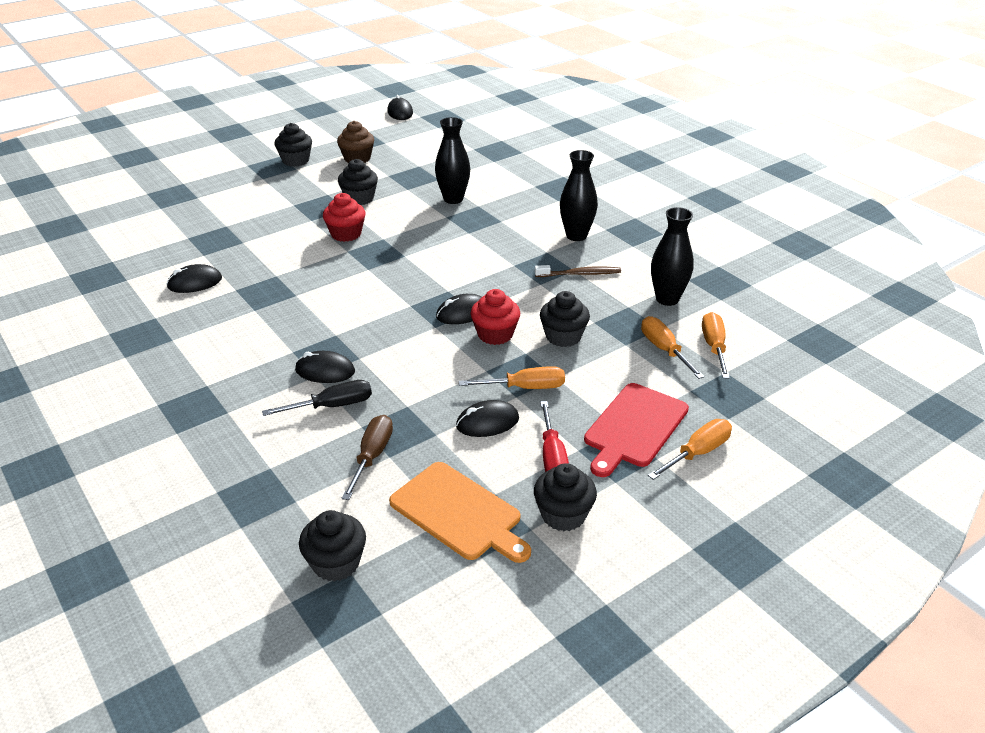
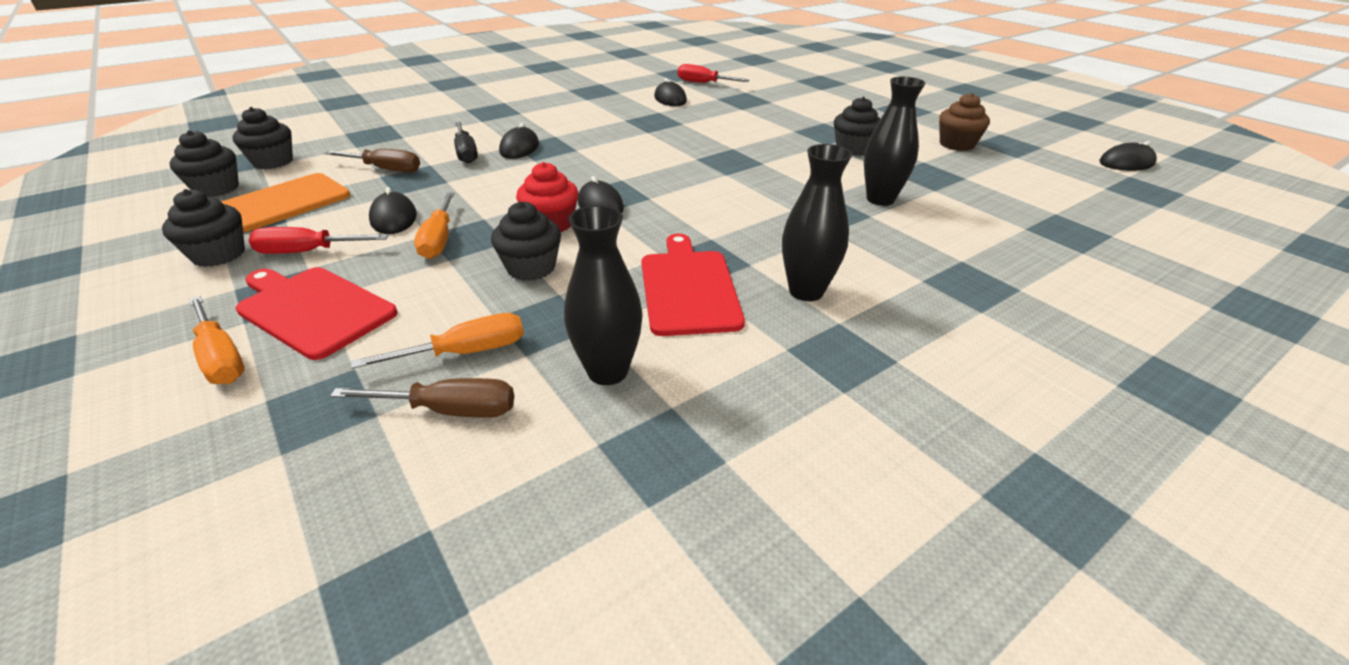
camera: 90 degrees right, 0 degrees up
(145, 261) = (704, 83): none -> red screwdriver
(296, 160) = (926, 118): black cupcake -> black cupcake (216, 189)
(346, 234) = (768, 146): red cupcake -> none
(579, 274) = (688, 288): brown toothbrush -> red cutting board
(714, 347) = (449, 410): orange screwdriver -> brown screwdriver

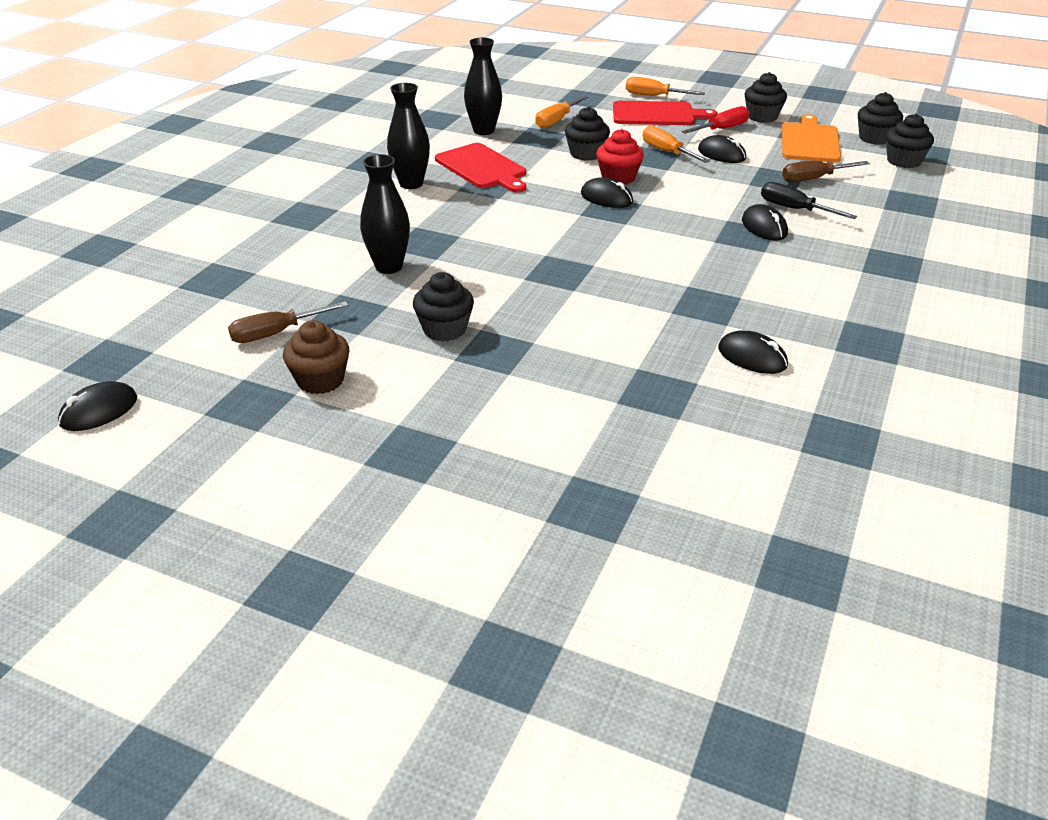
camera: 150 degrees right, 0 degrees up
(449, 410) = (532, 108): brown screwdriver -> brown screwdriver (277, 333)
(704, 83) = (766, 420): red screwdriver -> none

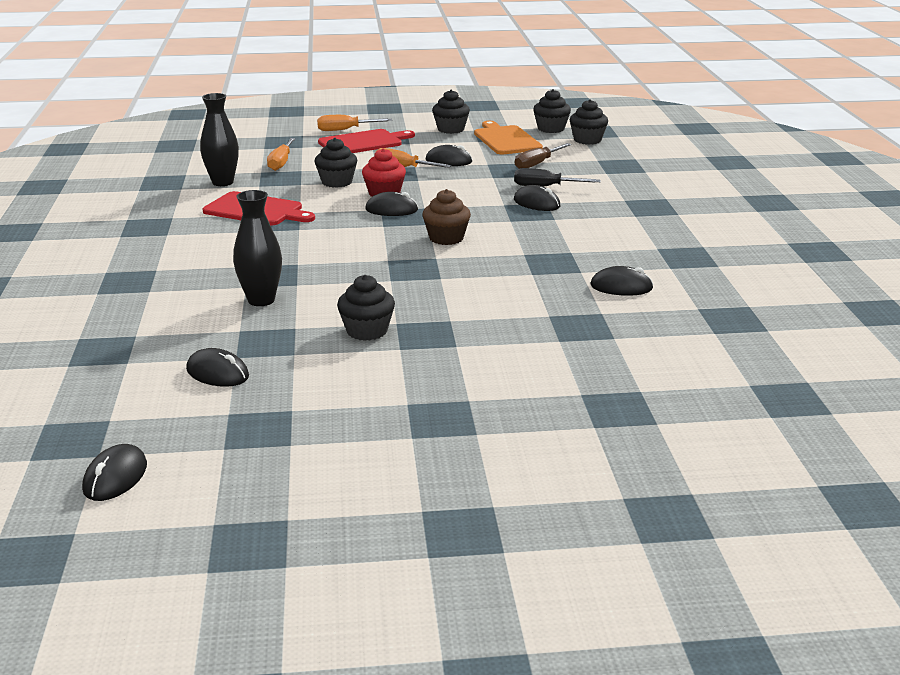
camera: 30 degrees left, 10 degrees down
(277, 333) = (217, 373): brown screwdriver -> black mouse
(320, 380) = (302, 394): brown cupcake -> brown cupcake (446, 238)
(411, 184) = (203, 235): black vase -> none
(721, 129) = (428, 144): red screwdriver -> none

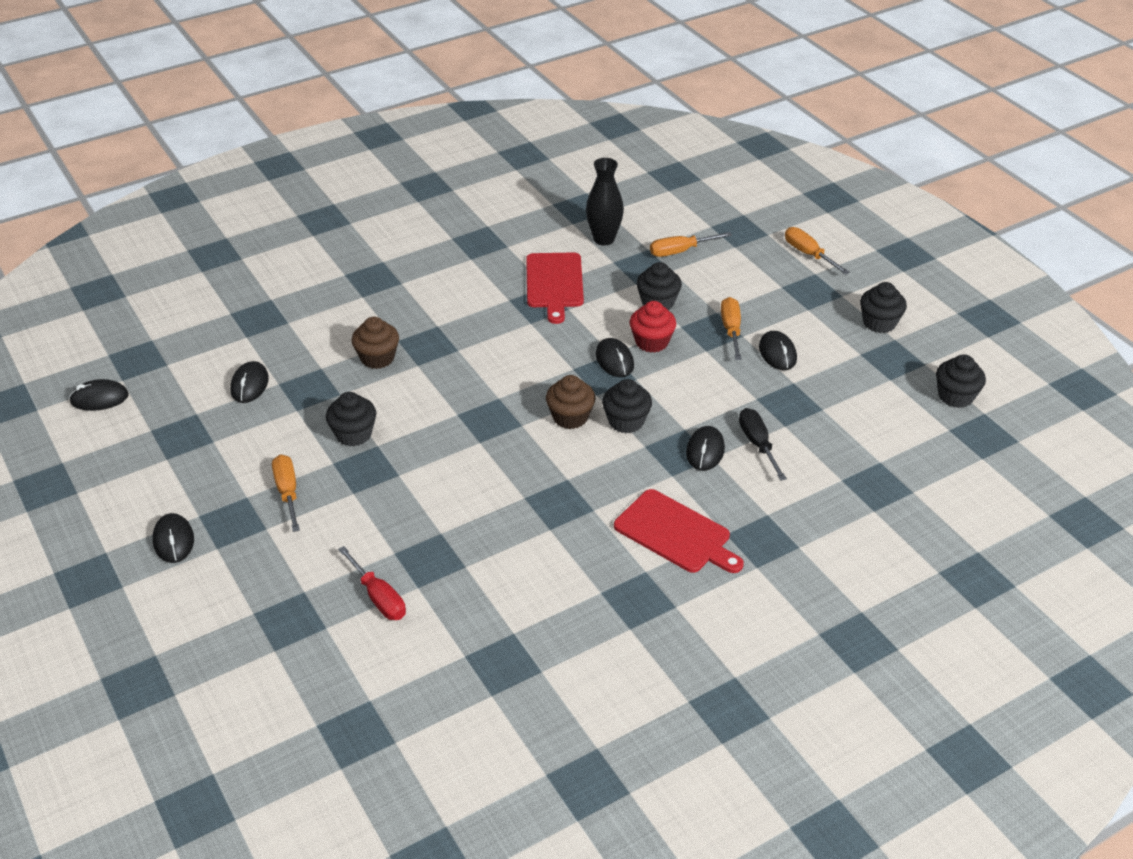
camera: 65 degrees right, 15 degrees up
(261, 300) = (377, 358): black vase -> brown cupcake
(363, 142) = (781, 279): red cutting board -> red cutting board (675, 533)
(423, 379) = (288, 493): none -> orange screwdriver
(506, 140) = (883, 373): orange cutting board -> none
(537, 164) = (824, 419): brown screwdriver -> none
(587, 140) = (942, 436): black cupcake -> black cupcake (626, 421)
(615, 358) = (378, 597): none -> red screwdriver
(621, 287) = (530, 566): black mouse -> black mouse (173, 540)

